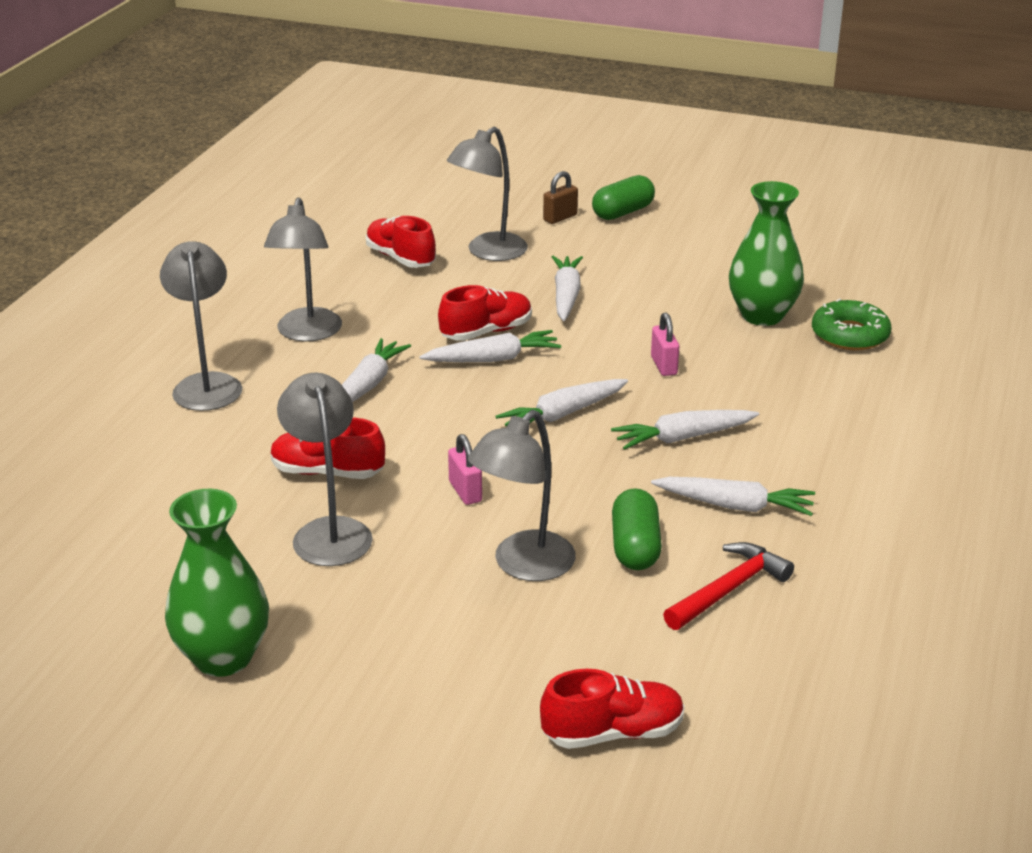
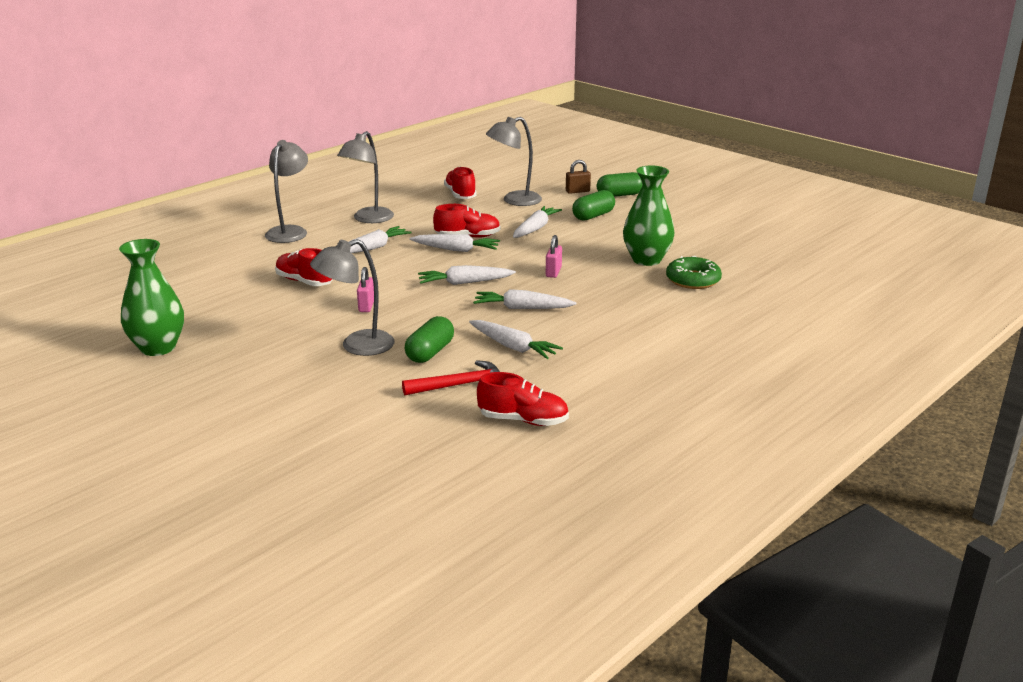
camera: 25 degrees right, 5 degrees down
(329, 531) = (274, 307): grey lamp -> none
(613, 732) = (312, 432): red shoe -> red shoe (523, 420)
(622, 256) = (593, 216): none -> green capsule

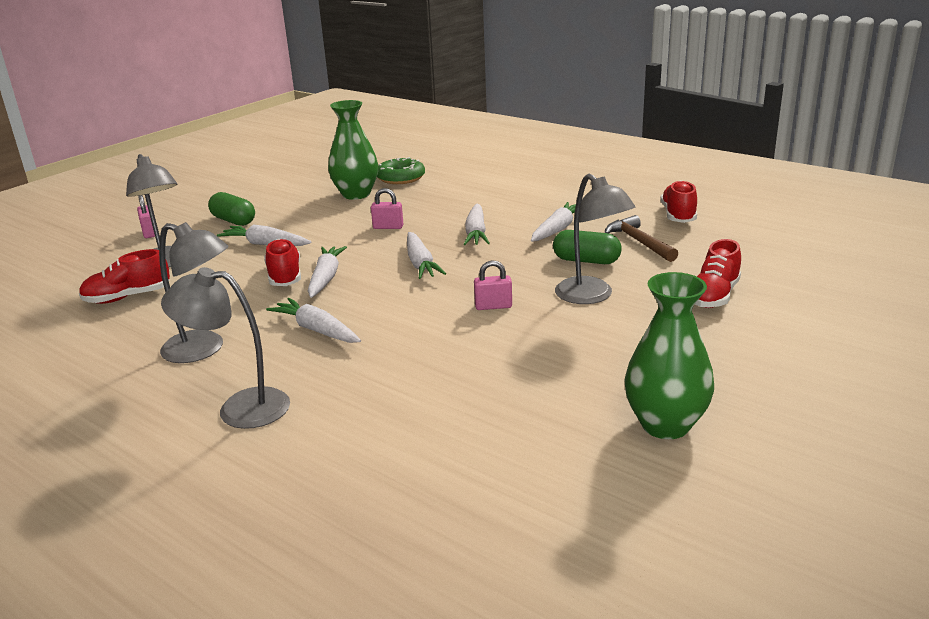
camera: 95 degrees left, 0 degrees up
(304, 282) = (432, 358): red shoe -> red shoe (714, 296)
(459, 385) = (639, 242): red hammer -> brown hammer
(577, 191) = (149, 233): brown padlock -> pink padlock
(620, 195) = (172, 213): green capsule -> none

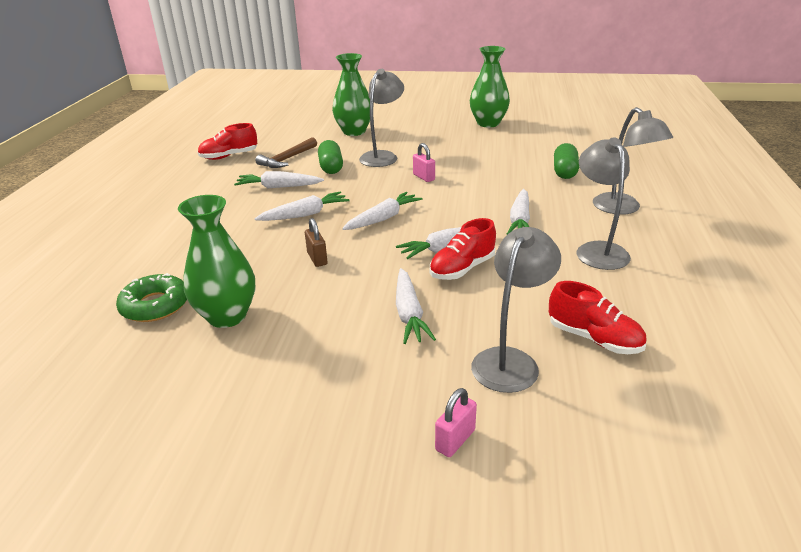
camera: 120 degrees left, 5 degrees up
(233, 221) = (363, 376): green capsule -> green capsule (564, 171)
(388, 227) = (317, 259): pink padlock -> brown padlock
(714, 296) = (354, 132): red shoe -> green vase

